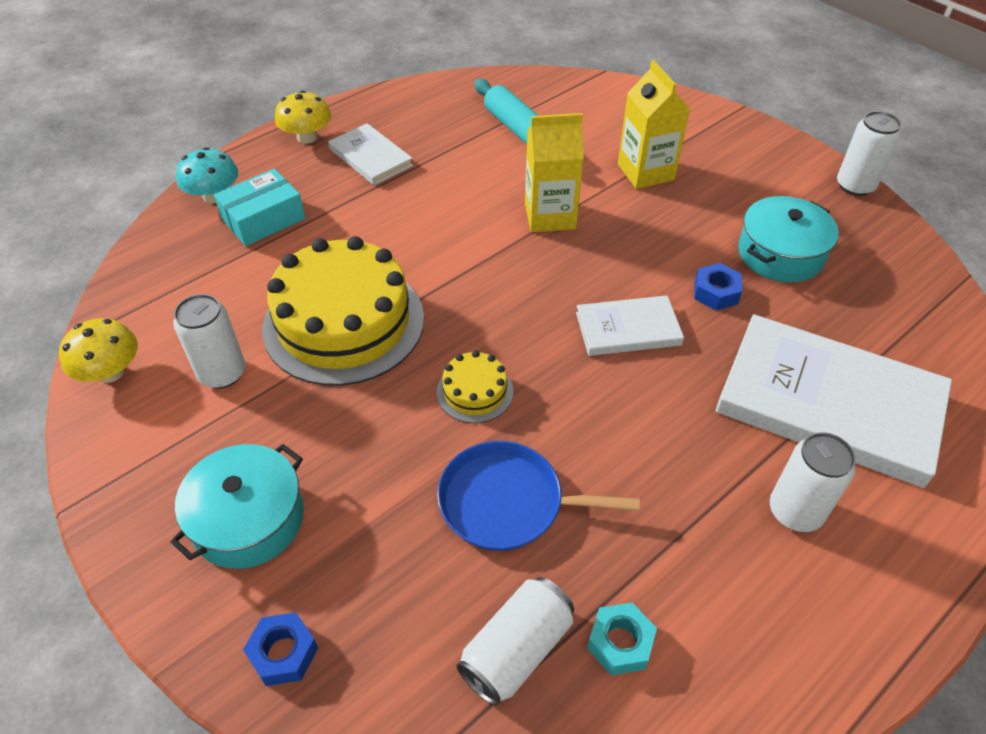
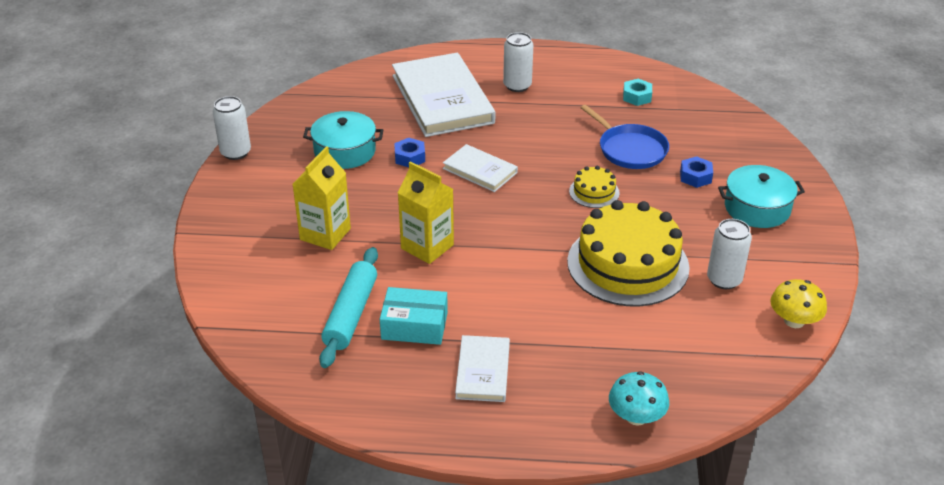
camera: 135 degrees left, 10 degrees down
(263, 219) = (615, 369): turquoise box -> turquoise box (414, 325)
(283, 653) = (773, 160): blue nut -> blue nut (695, 177)
(307, 137) = (509, 428): yellow mushroom -> none
(516, 650) = (678, 115): white can -> none

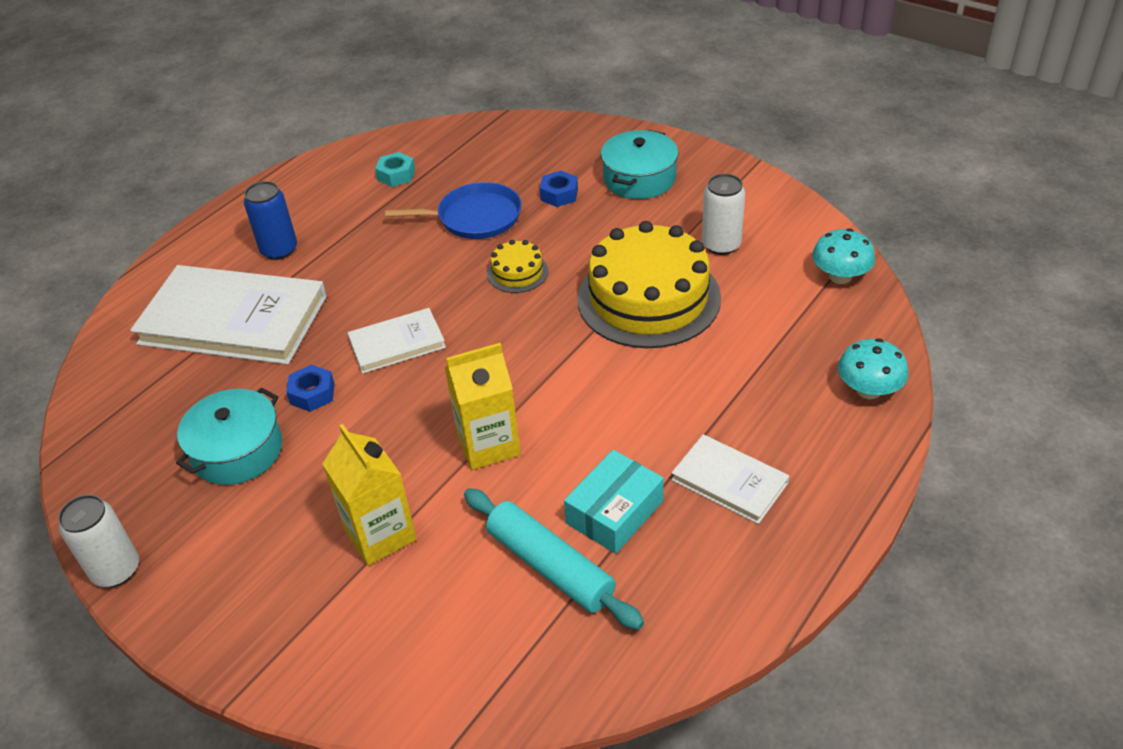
camera: 55 degrees left, 5 degrees up
(517, 86) = (279, 250): white can -> blue can
(753, 359) = (840, 276): none -> turquoise mushroom
(794, 321) = (807, 228): yellow mushroom -> none

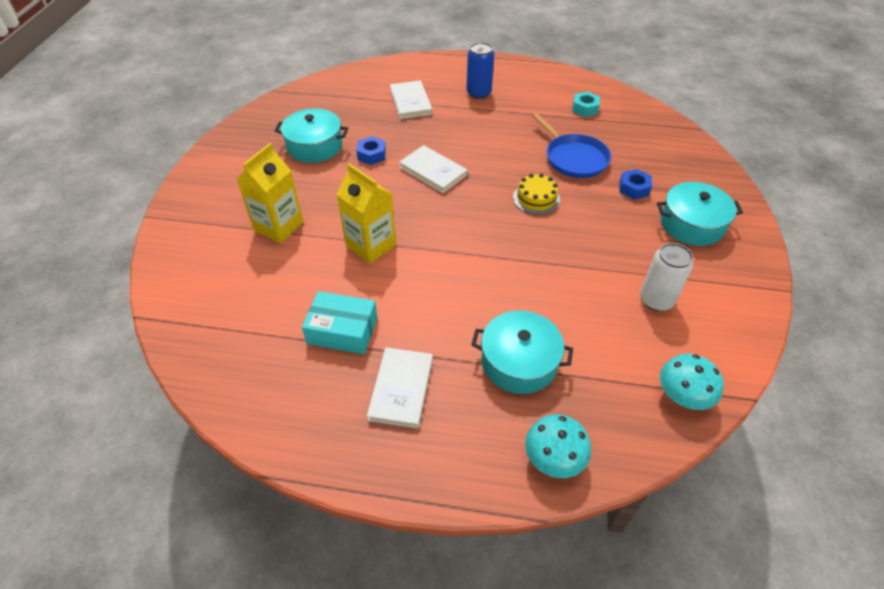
camera: 60 degrees right, 5 degrees up
(116, 570) = (218, 142): white can -> none
(233, 320) = (410, 102): white book -> white book, size x0.51
(550, 566) = (283, 313): turquoise rolling pin -> none
(648, 298) = (561, 276): yellow cake -> none
(744, 373) = (519, 362): none -> turquoise pot

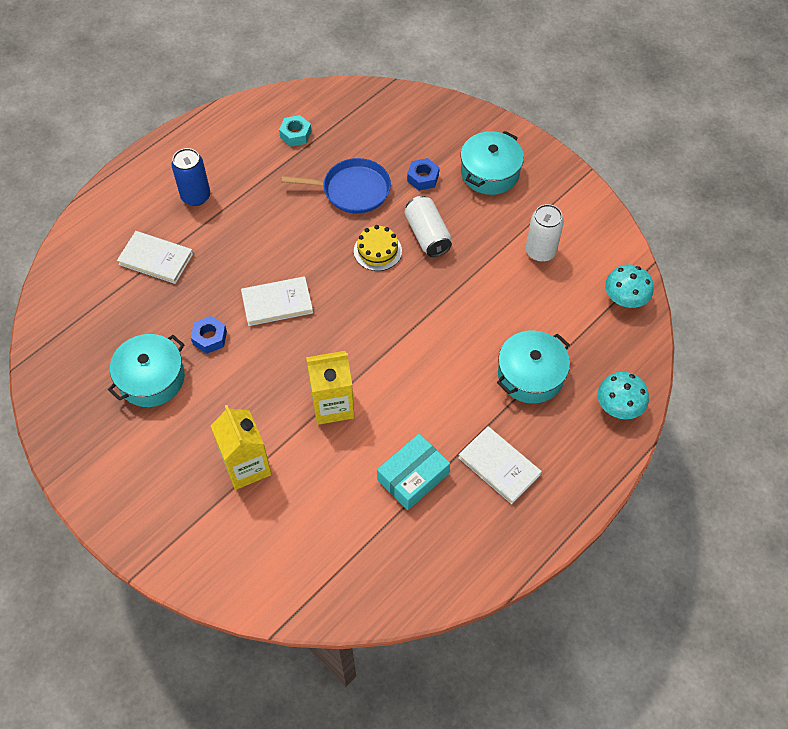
camera: 55 degrees left, 10 degrees up
(584, 219) = (427, 235): none -> white can

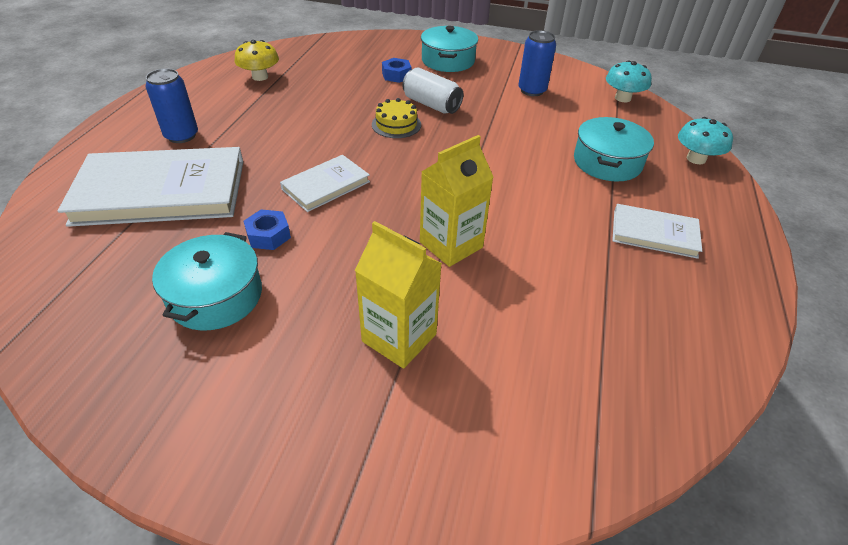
camera: 30 degrees left, 15 degrees down
(156, 259) = (161, 191): white book -> white book, size x1.96
(295, 134) = (260, 77): turquoise nut -> yellow mushroom
(352, 190) = (340, 95): blue pan -> none
(413, 477) = (587, 273): turquoise box -> none
(540, 251) = (532, 90): white can -> blue can

